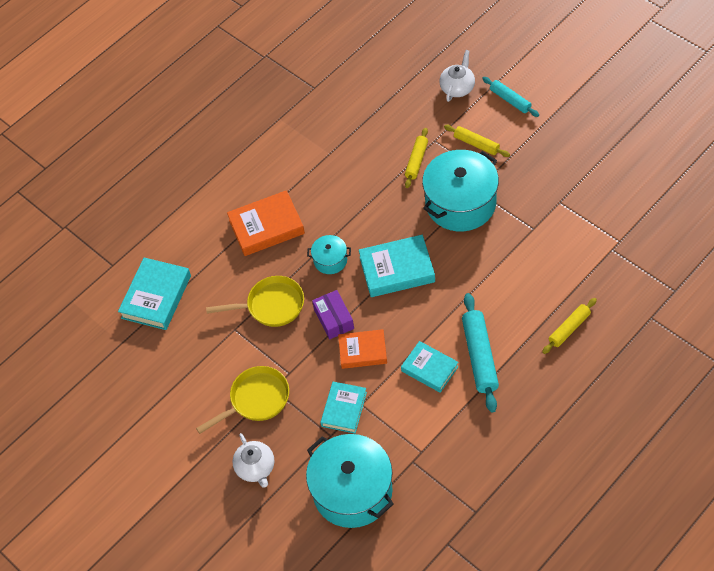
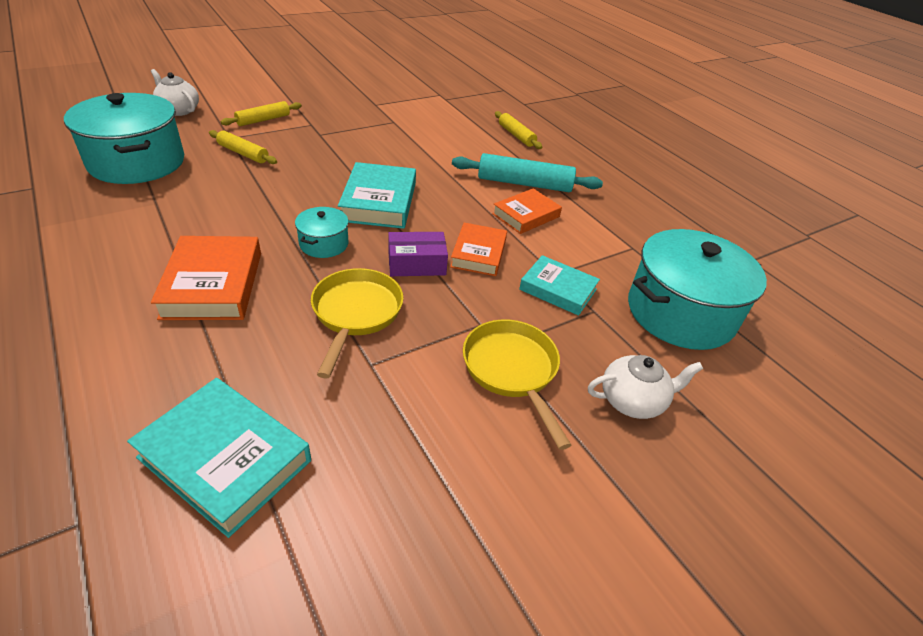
camera: 85 degrees left, 15 degrees down
(429, 369) = (526, 215): turquoise book -> orange book
(460, 203) = (327, 145): turquoise pot -> turquoise pot (136, 162)
(510, 100) = (232, 93): turquoise rolling pin -> none

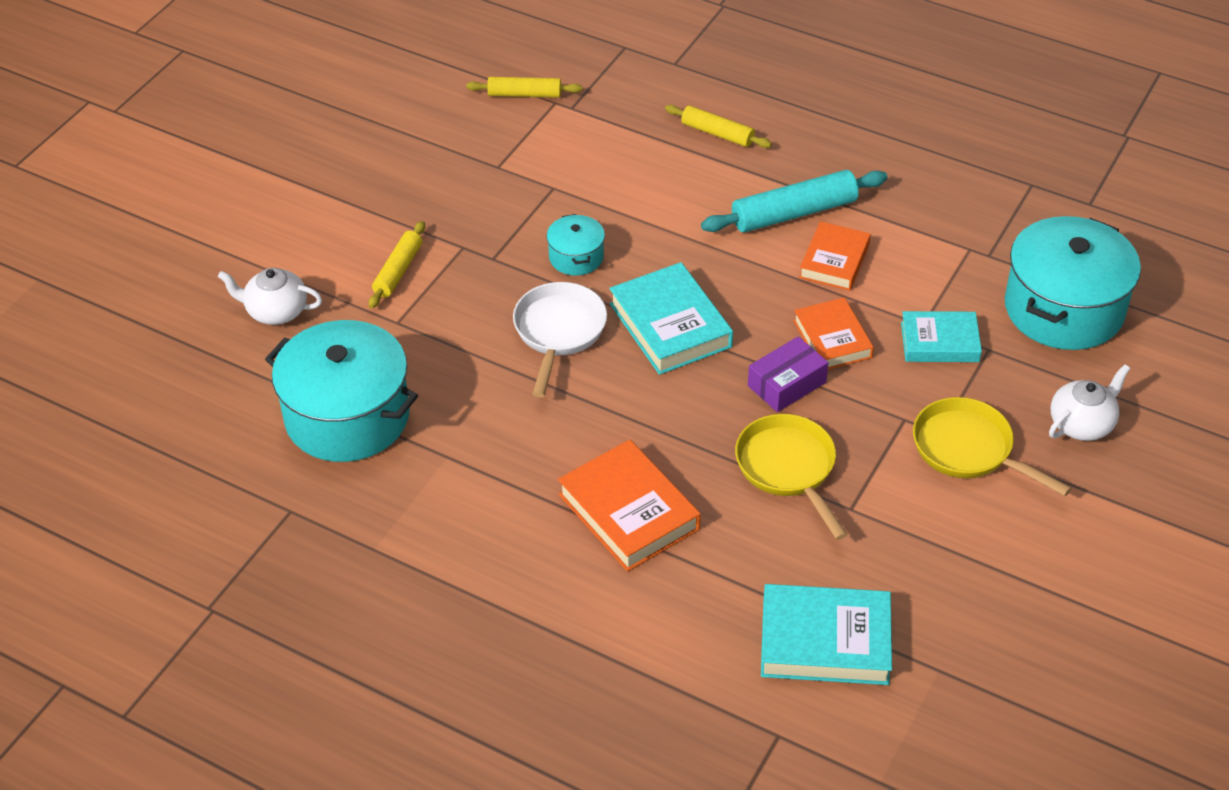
camera: 25 degrees left, 5 degrees up
(243, 153) = (445, 337): yellow rolling pin -> yellow rolling pin (524, 94)
(308, 177) = (559, 332): none -> white pan
(324, 244) = (676, 410): turquoise pot -> turquoise pot (576, 257)

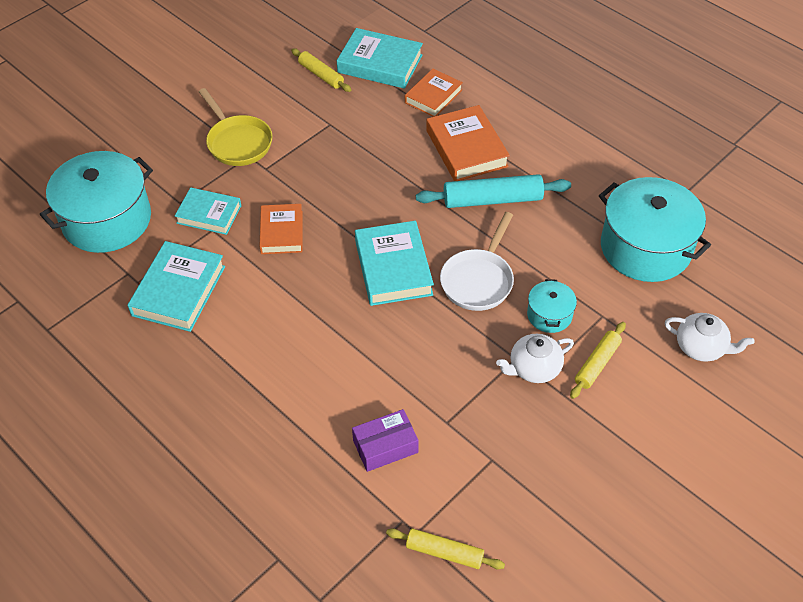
camera: 165 degrees left, 5 degrees up
(576, 257) = (446, 344): turquoise pot -> turquoise pot (549, 315)
(717, 133) = (276, 451): yellow rolling pin -> yellow rolling pin (321, 75)
(787, 384) = (330, 207): purple box -> purple box (385, 446)
(788, 469) = (356, 153): yellow pan -> none
(794, 213) = (253, 346): turquoise rolling pin -> turquoise rolling pin (492, 199)
(834, 261) = (245, 294): orange book -> orange book (433, 96)
(914, 249) = (179, 291): none -> turquoise book
(1082, 424) = (157, 143): white teapot -> white teapot (534, 368)

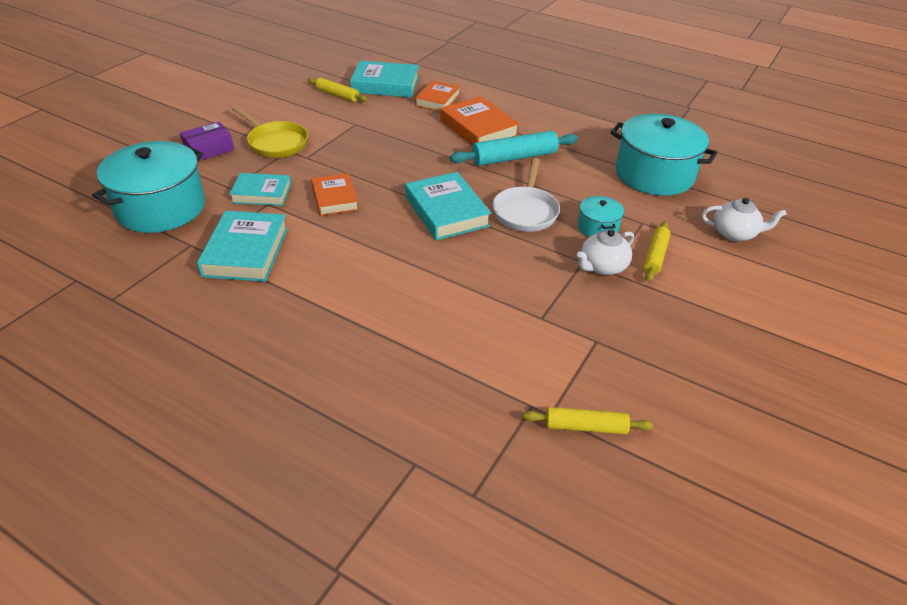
camera: 15 degrees left, 10 degrees down
(385, 446) = (491, 346): purple box -> purple box (209, 149)

